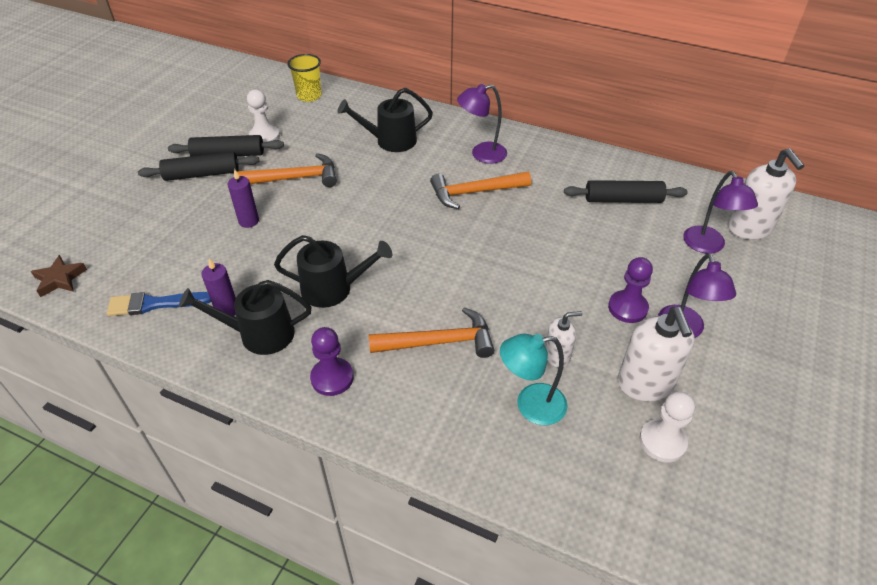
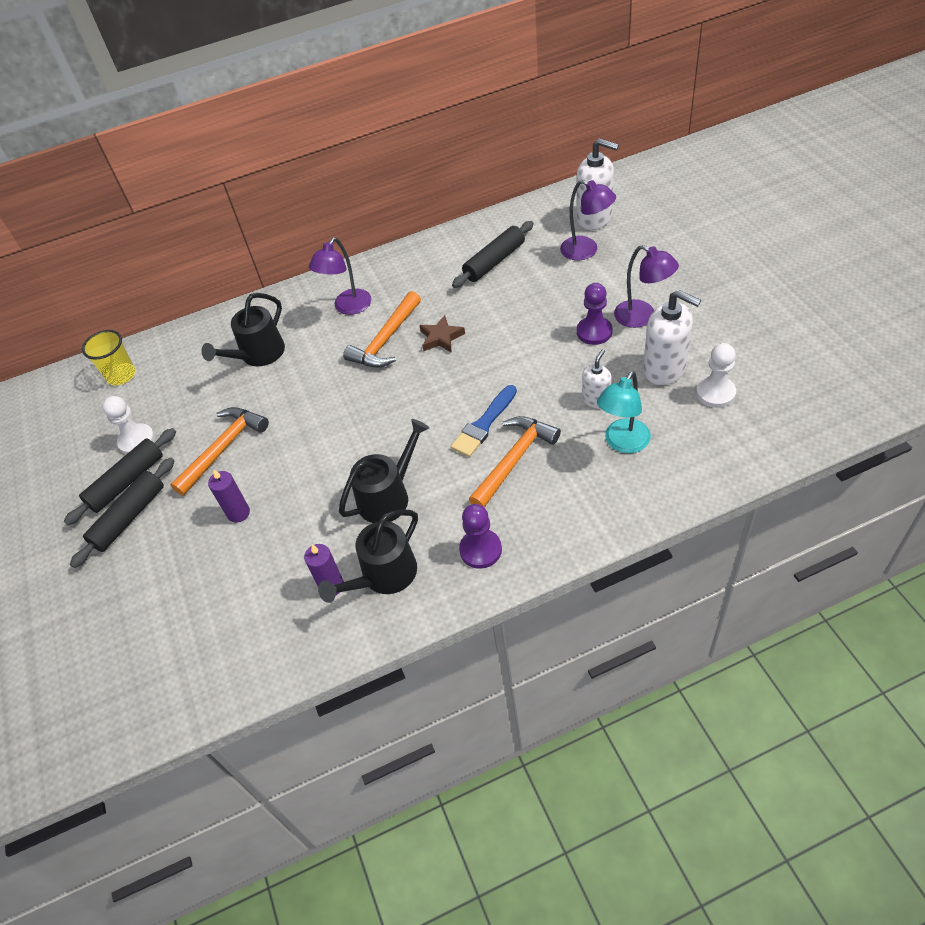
camera: 40 degrees left, 5 degrees up
(60, 279) = (141, 707): brown star -> brown star (441, 337)
(154, 304) = (264, 639): blue brush -> blue brush (484, 424)

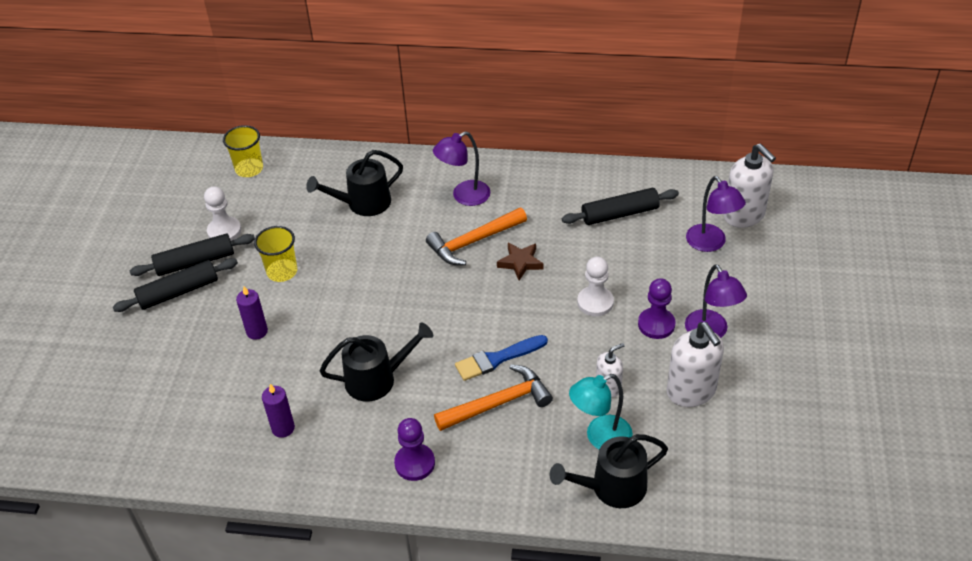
camera: 25 degrees right, 5 degrees down
(223, 448) = (282, 272): orange hammer -> yellow cup
(384, 575) = (327, 442): black watering can -> black watering can (612, 487)
(715, 393) = (719, 437): white pawn -> white pawn (595, 302)

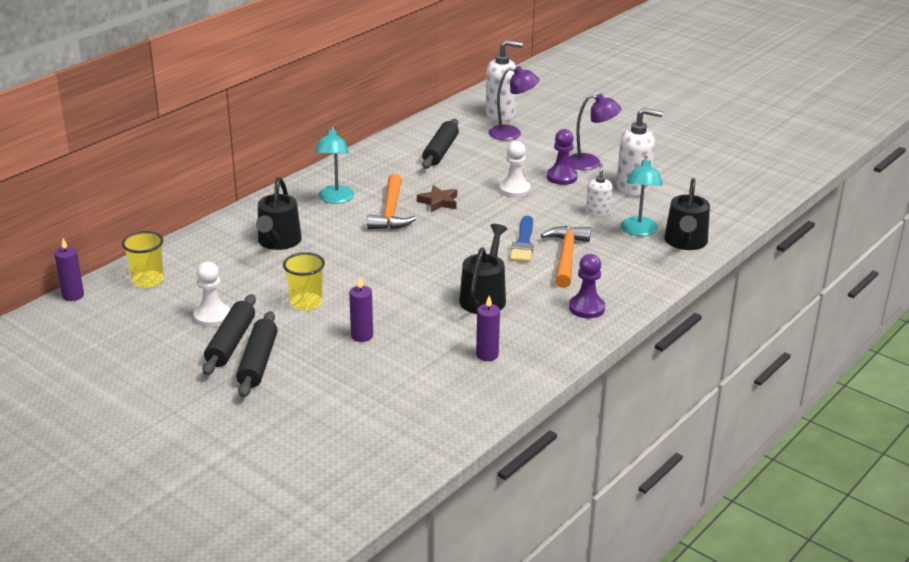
camera: 60 degrees left, 15 degrees down
(201, 146) = (73, 295): none -> purple candle
(464, 196) = (335, 199): purple lamp -> turquoise lamp

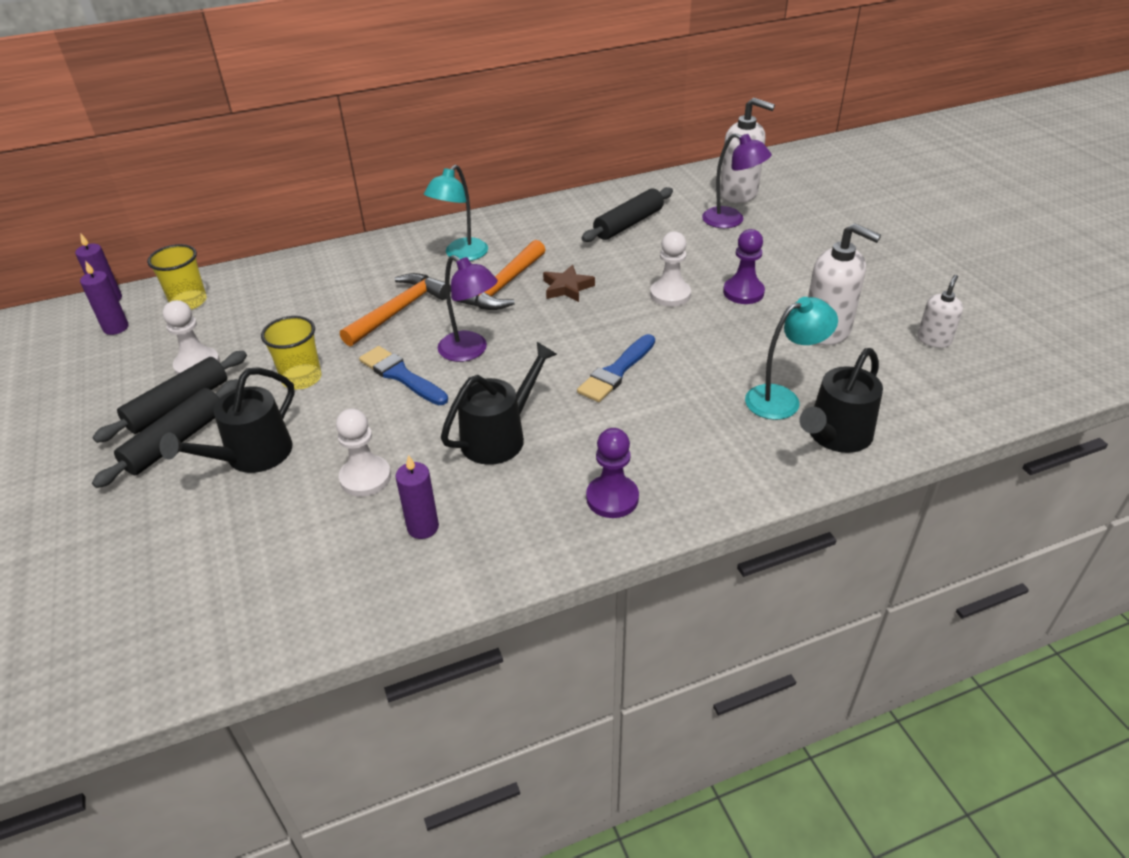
camera: 30 degrees right, 10 degrees up
(278, 242) = (353, 291): black watering can -> black watering can (252, 456)
(362, 336) = (312, 444): purple candle -> purple candle (116, 328)
(378, 282) = (401, 375): none -> blue brush
(420, 342) = (365, 478): none -> white pawn
(566, 257) = (653, 408): orange hammer -> orange hammer (399, 311)
(591, 163) = (797, 282): purple lamp -> purple lamp (470, 351)
(597, 213) = (748, 355): white soap dispenser -> white soap dispenser (933, 340)
(639, 231) = (782, 399): turquoise lamp -> turquoise lamp turned 150 degrees counterclockwise

